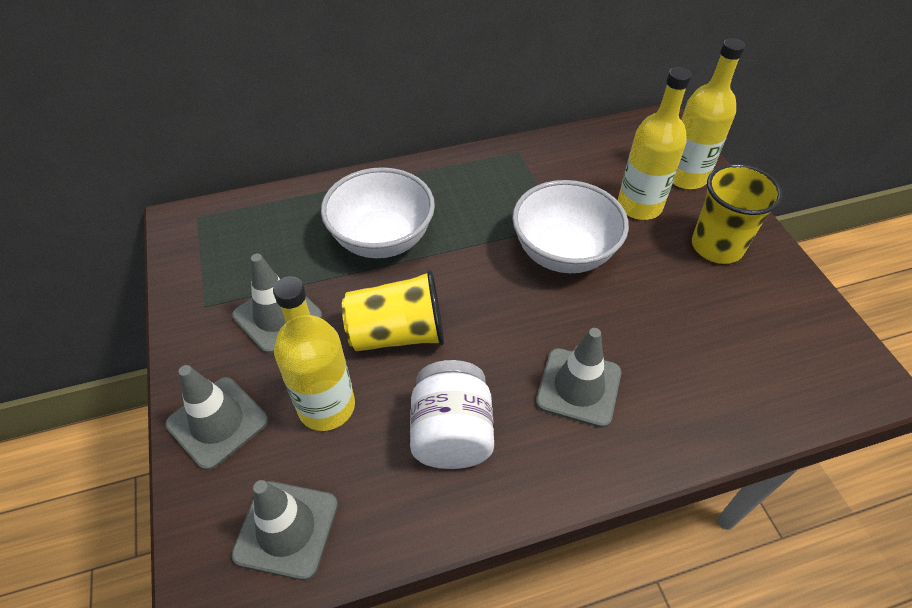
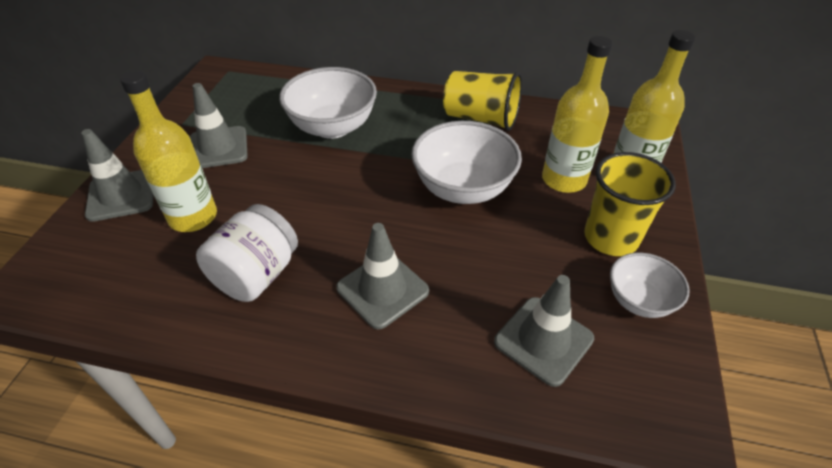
camera: 30 degrees right, 5 degrees down
(286, 529) = (95, 280): grey traffic cone -> grey traffic cone (543, 340)
(398, 333) = (284, 192): yellow cup -> yellow cup (481, 118)
(777, 293) = (639, 300): none -> white bowl

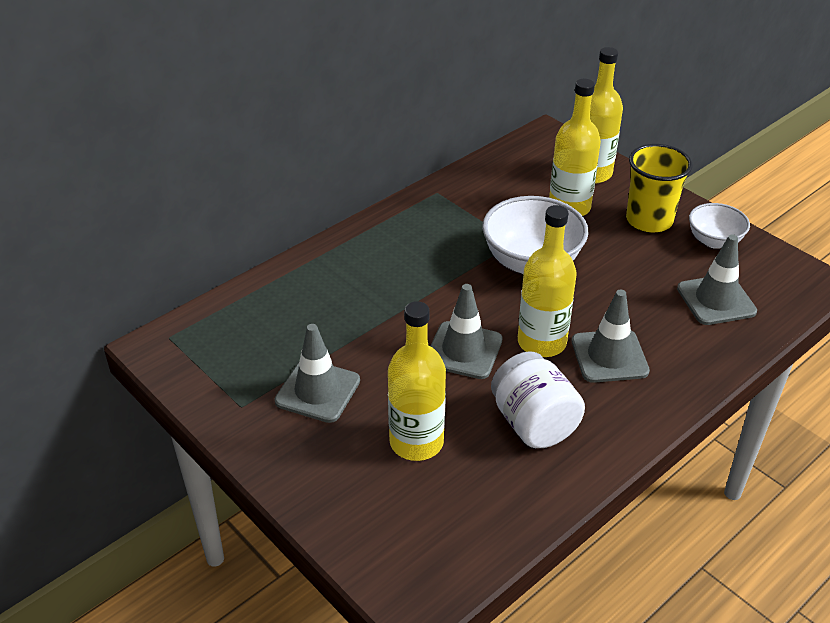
camera: 55 degrees left, 5 degrees down
(121, 195) = (329, 488): grey traffic cone -> grey traffic cone (464, 350)
(333, 127) = (366, 300): white bowl -> none
(364, 237) = (541, 342): none -> yellow bottle
(481, 118) = (448, 208): yellow cup -> none

